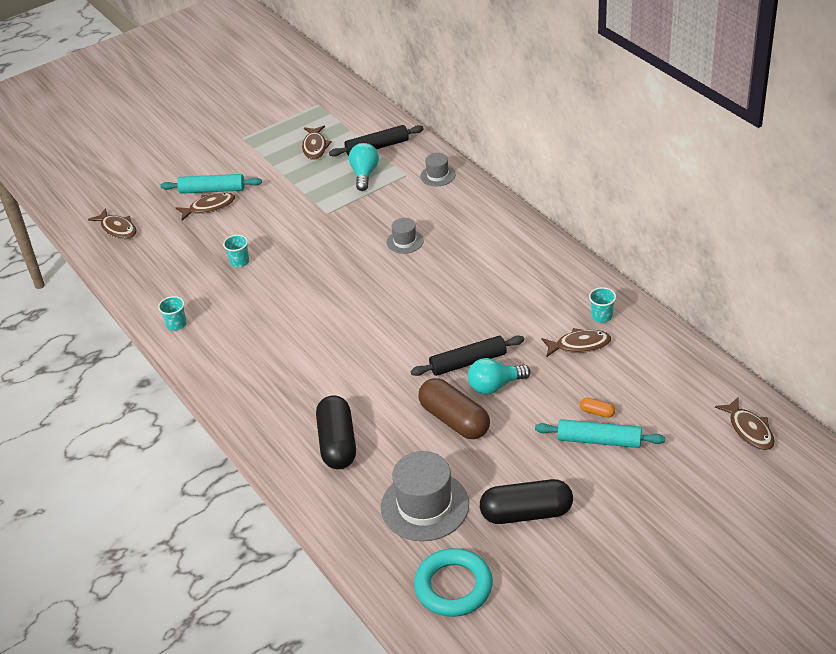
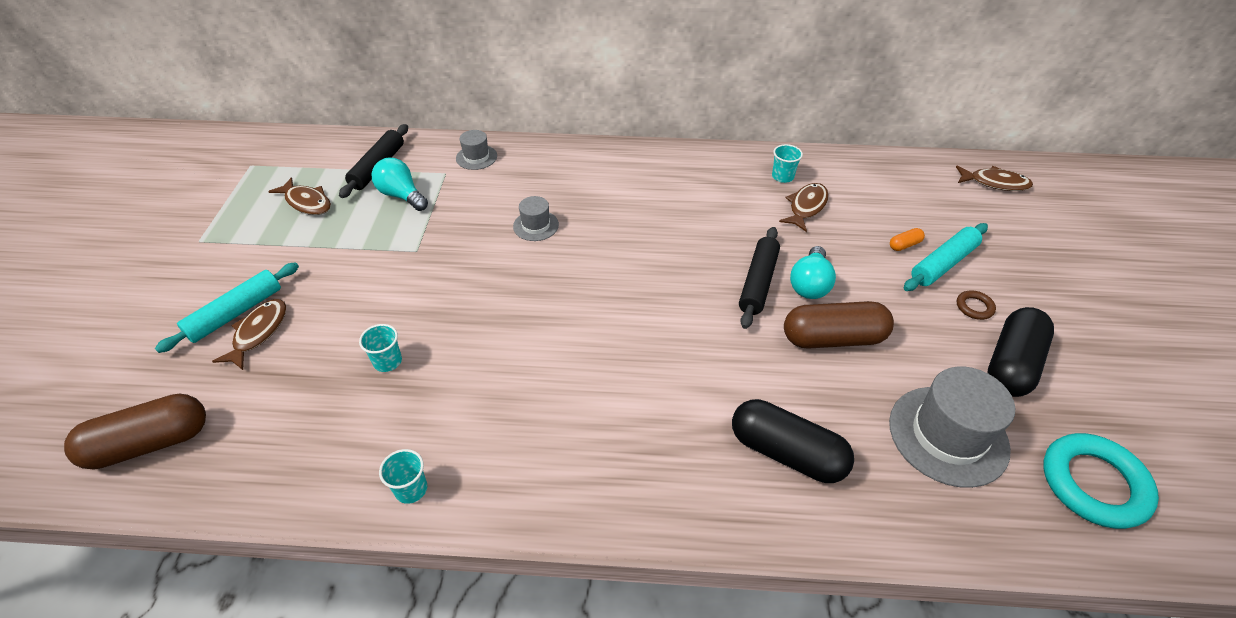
camera: 55 degrees left, 5 degrees up
(117, 229) = (149, 443): brown fish -> brown capsule
(567, 474) = (974, 307): none -> brown ring

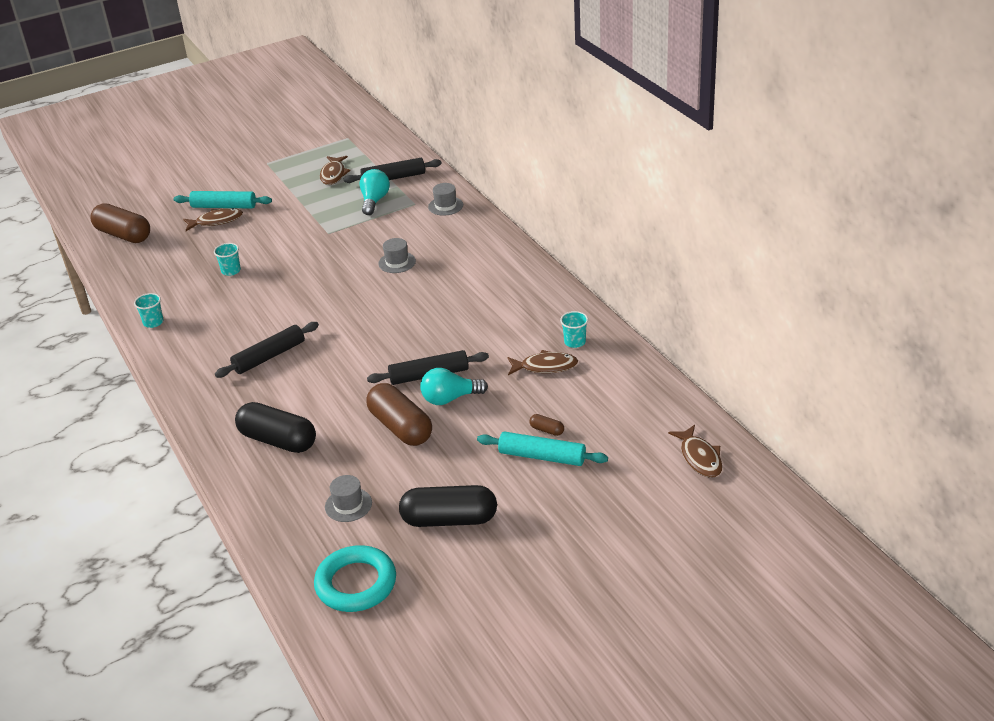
camera: 60 degrees right, 10 degrees down
(609, 395) = (269, 356): none -> black rolling pin
(786, 453) = (278, 440): black capsule -> black capsule turned 60 degrees counterclockwise
(904, 245) = (547, 430): orange capsule -> brown capsule
(948, 435) = (348, 505): grey hat -> grey hat, size x0.52
(974, 307) = (501, 486): brown ring -> none

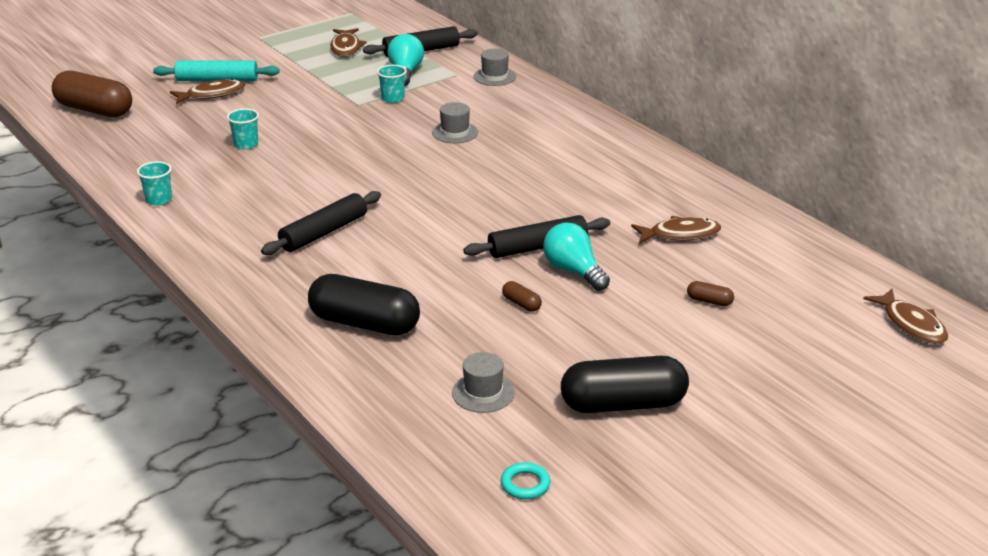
camera: 10 degrees left, 5 degrees down
(356, 583) = (525, 484): turquoise ring -> turquoise ring, size x0.45
(400, 427) = (521, 304): brown capsule -> brown capsule, size x0.41
(450, 399) = (573, 271): turquoise light bulb -> turquoise light bulb turned 75 degrees clockwise
(542, 456) = (715, 330): turquoise rolling pin -> none
(575, 342) = (706, 208): turquoise cup -> turquoise cup (392, 98)

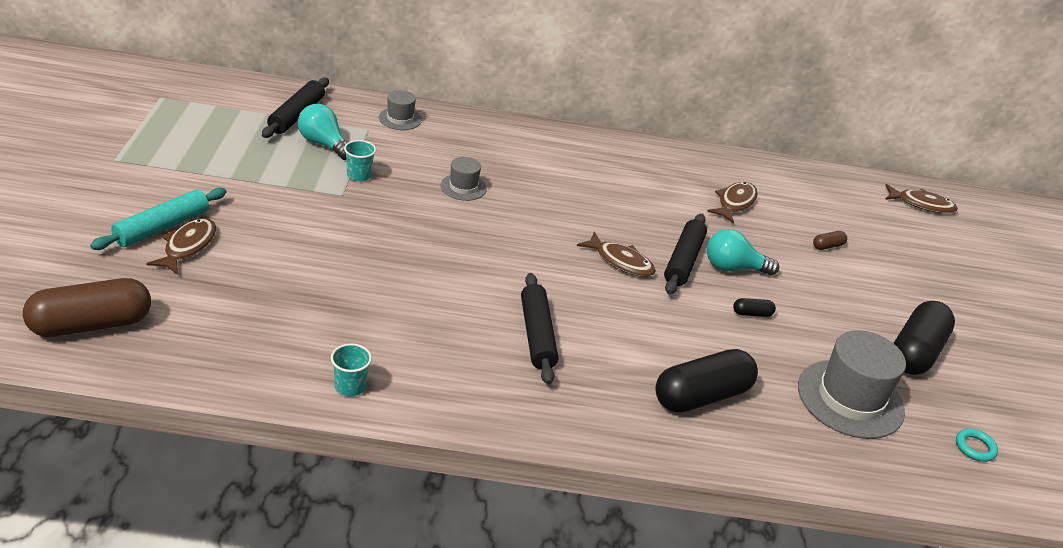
camera: 55 degrees left, 5 degrees up
(246, 144) = (320, 284): turquoise cup -> none
(346, 48) = (224, 138): brown fish -> brown fish (620, 261)
(483, 393) = (850, 399): grey hat -> grey hat, size x1.94
(521, 304) = (752, 314): brown capsule -> black capsule

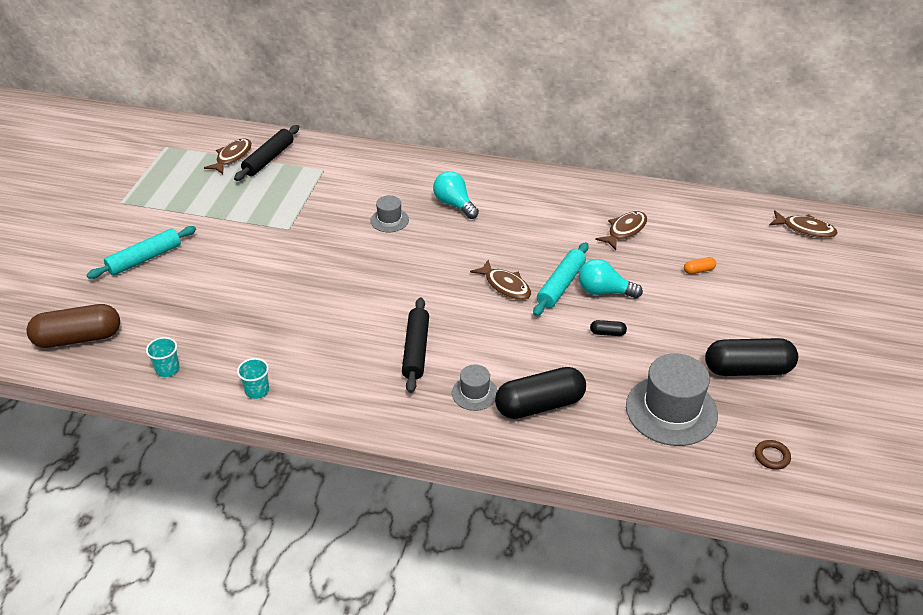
camera: 15 degrees right, 5 degrees up
(188, 246) = (160, 274): brown fish -> brown fish (232, 157)
(323, 144) = (284, 184): turquoise light bulb -> turquoise light bulb (454, 204)
(359, 175) = (306, 211): turquoise cup -> turquoise cup (167, 369)
(400, 119) = (352, 159): grey hat -> grey hat (474, 393)
(683, 261) = (561, 285): black rolling pin -> turquoise rolling pin
(827, 246) = (698, 270): brown capsule -> orange capsule
(916, 352) = (748, 369): black capsule -> black capsule turned 45 degrees clockwise
(975, 447) = (772, 456): turquoise ring -> brown ring

